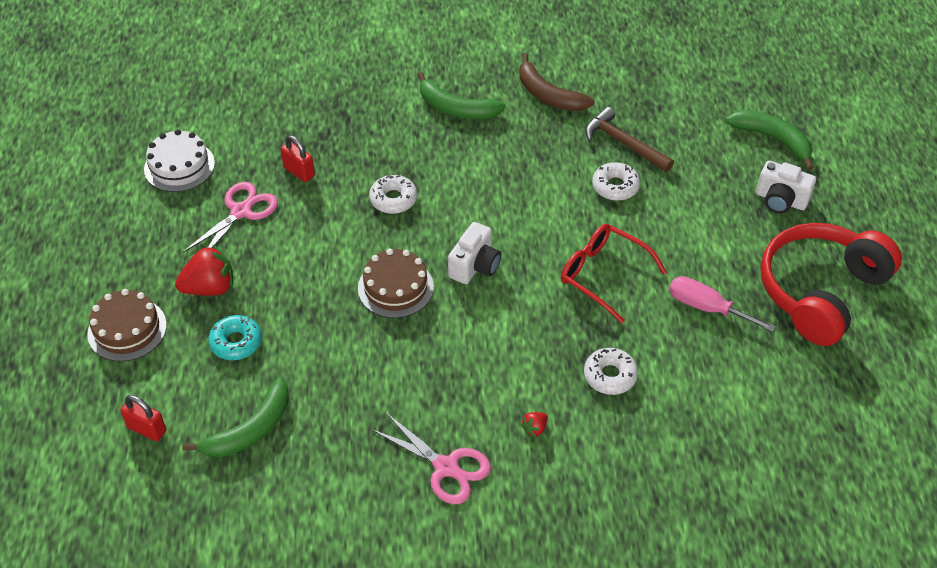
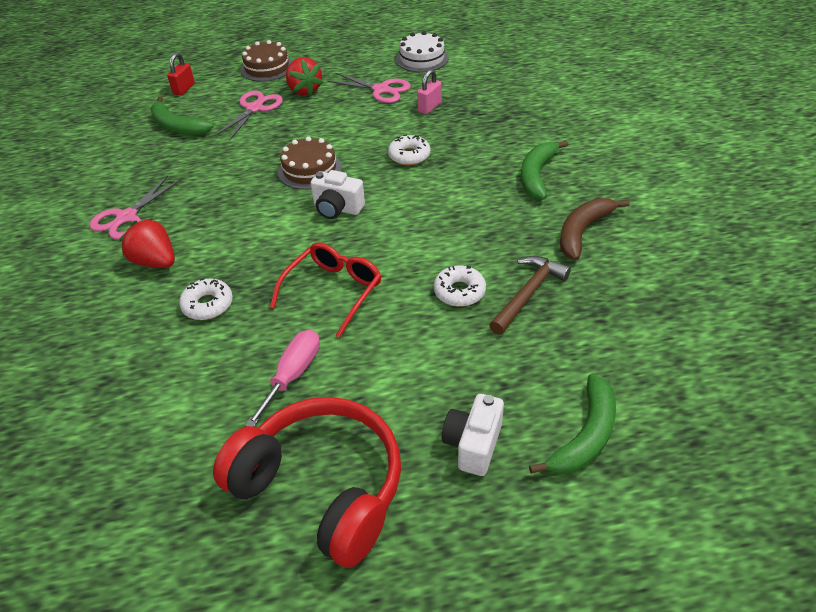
camera: 85 degrees right, 5 degrees down
(236, 342) = (254, 108): turquoise donut -> pink scissors
(299, 172) = (429, 107): red padlock -> pink padlock
(534, 429) = (155, 261): red strawberry -> red strawberry, size x2.16

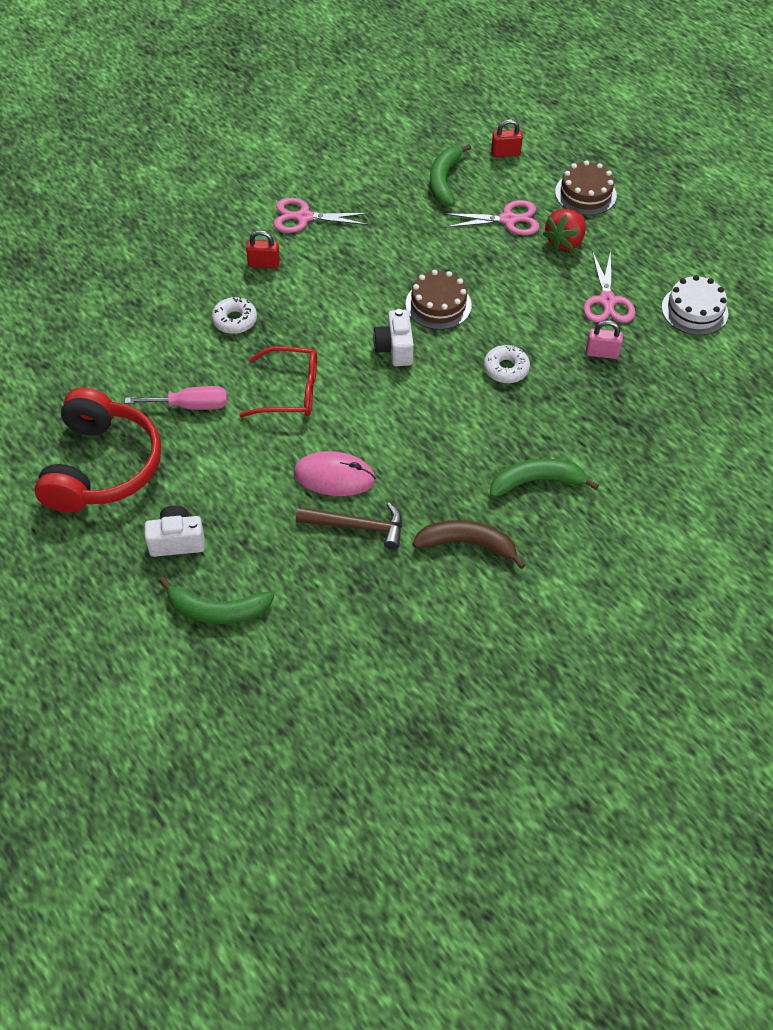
camera: 60 degrees right, 10 degrees up
(155, 261) = (264, 264): red strawberry -> red padlock
(459, 291) = (334, 476): white donut -> pink mouse

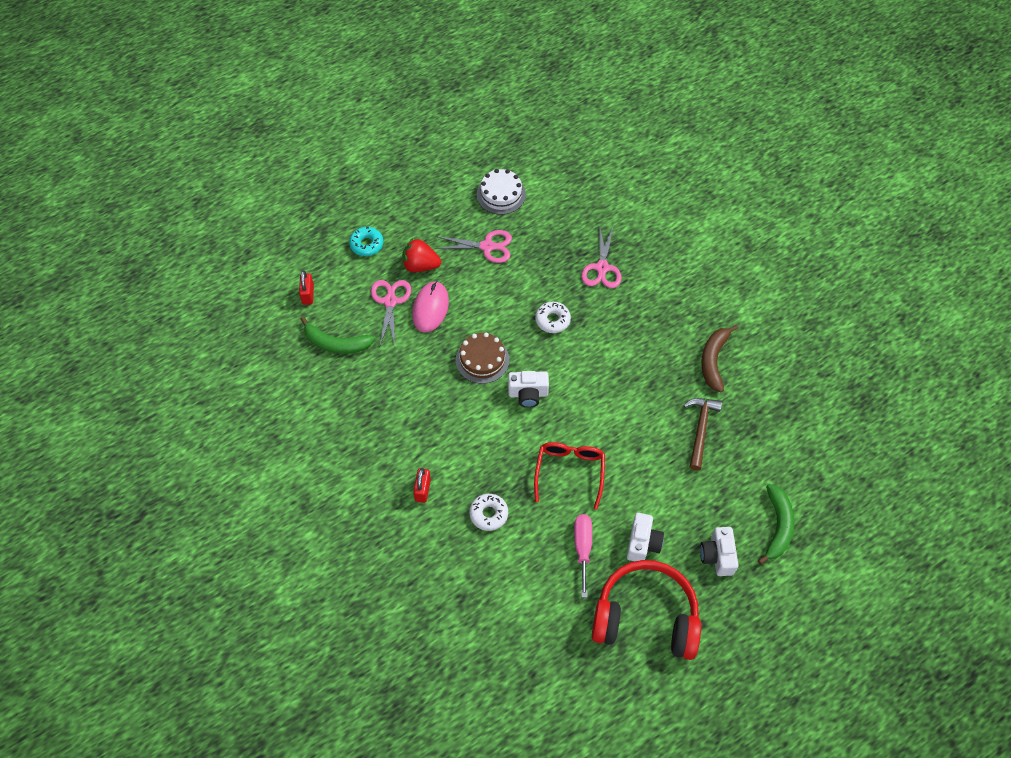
camera: 85 degrees left, 5 degrees up
(196, 463) = (642, 543): none -> white camera
(304, 217) = (368, 456): pink scissors -> pink scissors (602, 268)
(334, 476) = (655, 443): pink mouse -> pink mouse (430, 308)
(536, 482) = (659, 312): green banana -> none
(564, 242) = (420, 265): red strawberry -> red strawberry turned 150 degrees clockwise
(585, 193) = (366, 244): brown cake -> turquoise donut
(601, 353) = (539, 257): pink padlock -> none

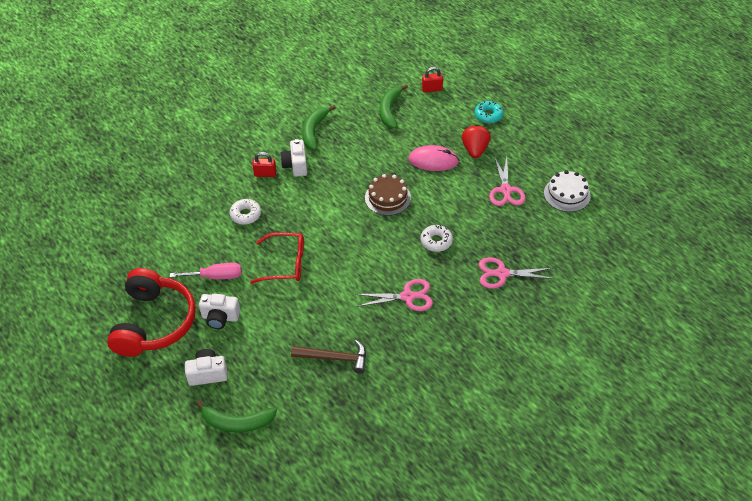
camera: 85 degrees right, 10 degrees down
(356, 430) = (314, 131): none -> green banana
(390, 301) = (435, 136): pink scissors -> pink scissors (407, 296)
(528, 394) = (358, 230): white camera -> white camera (295, 165)
(714, 360) = (412, 367): brown banana -> none

